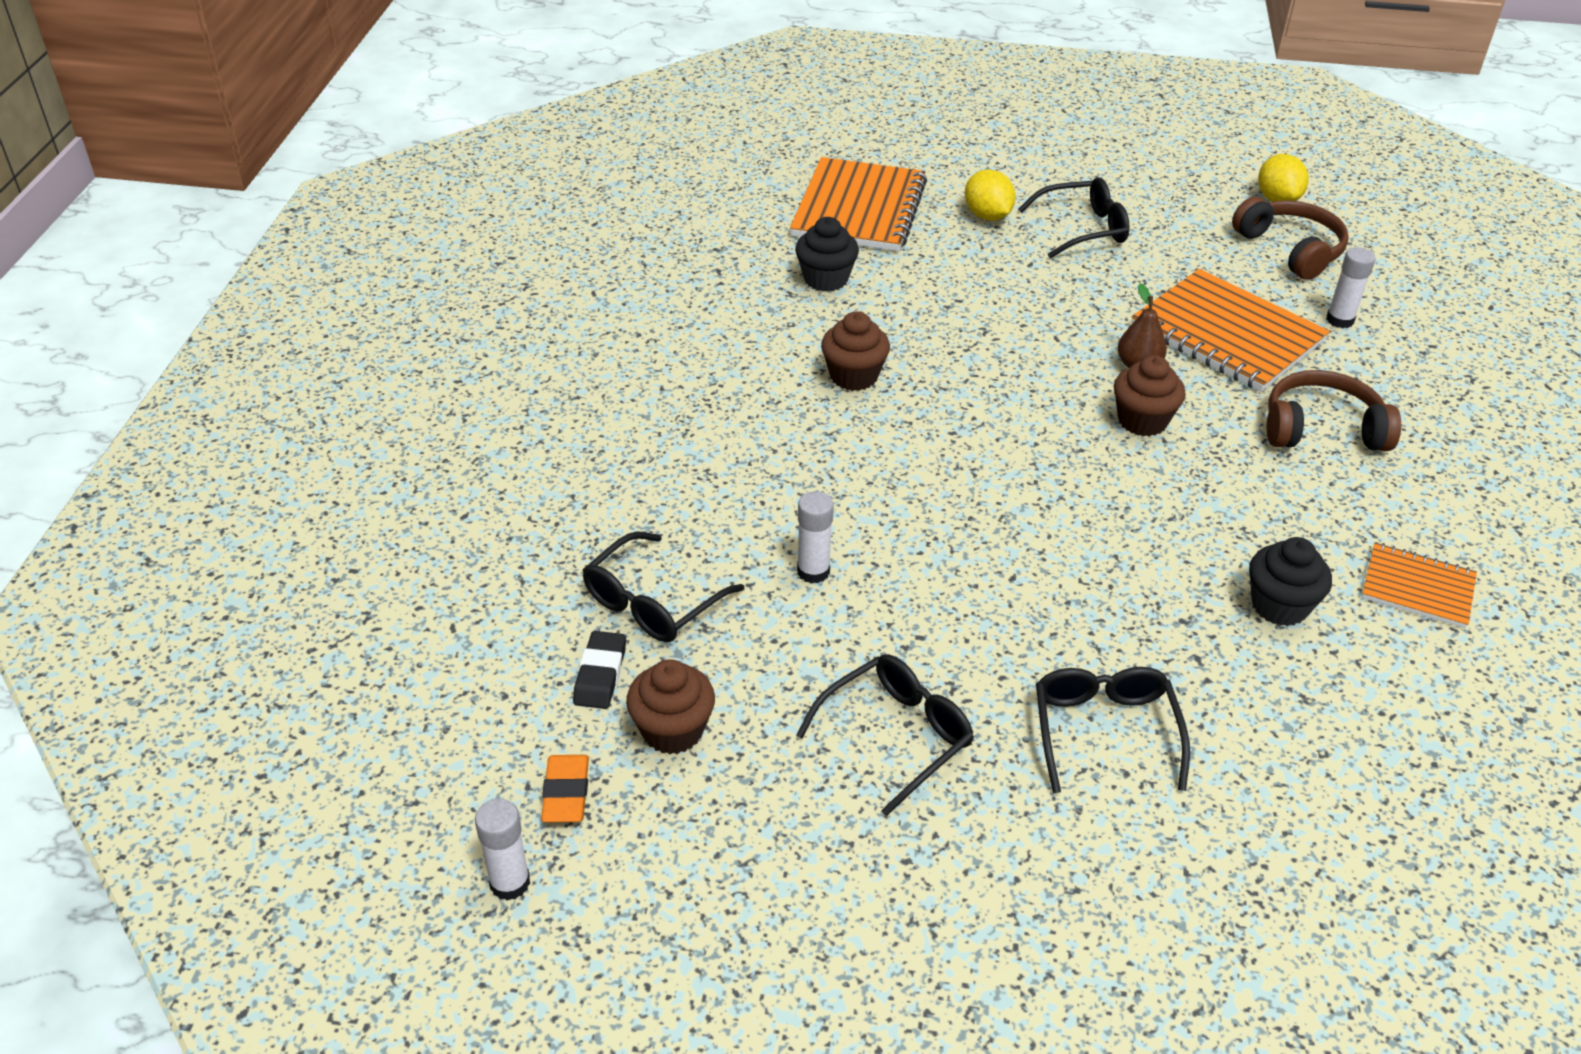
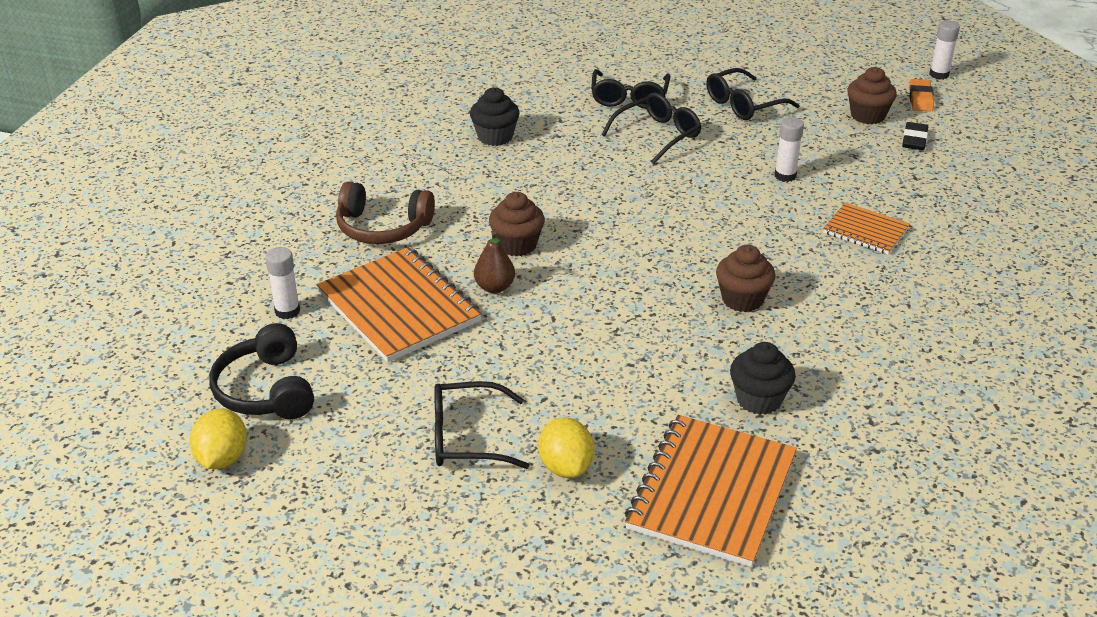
camera: 170 degrees left, 5 degrees down
(653, 602) = (889, 169): black glasses -> black glasses (657, 135)
(1290, 249) = (266, 390): brown headphones -> black headphones
(1417, 588) = (403, 138): orange notebook -> orange notebook (865, 231)

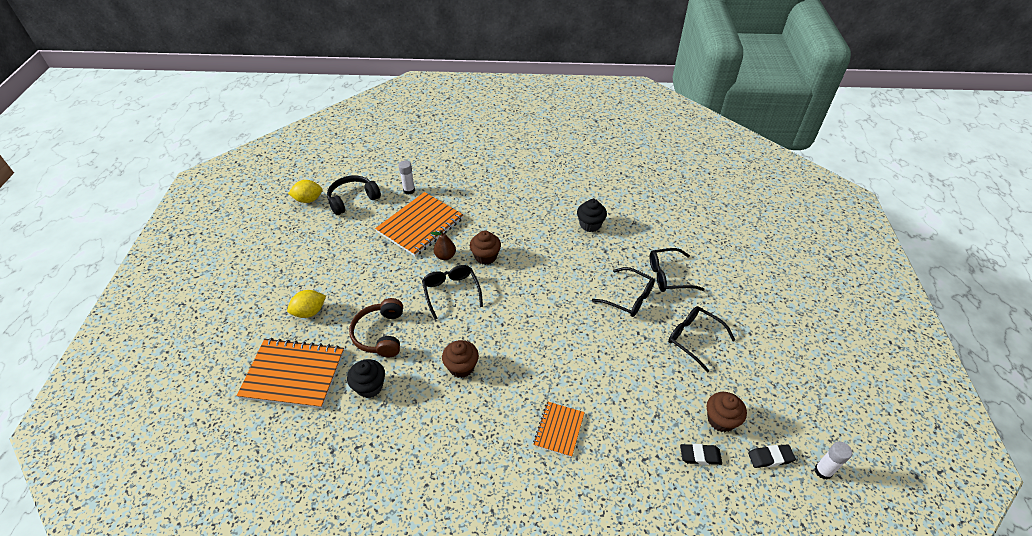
camera: 75 degrees right, 10 degrees up
(382, 228) = (485, 203): brown headphones -> brown headphones (380, 334)
(467, 438) = (327, 272): black glasses -> black glasses (451, 292)
(785, 176) = (610, 374): white glue stick -> none
(920, 99) = (770, 457): orange eraser -> black eraser

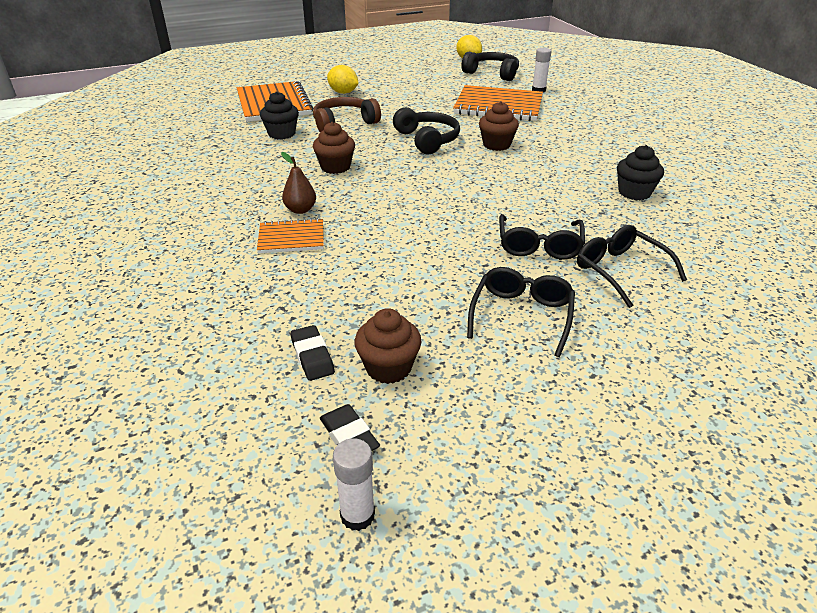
camera: 65 degrees right, 10 degrees down
(445, 256) = (472, 126): brown pear -> brown pear (300, 210)
(451, 292) = (427, 140): black glasses -> black headphones

